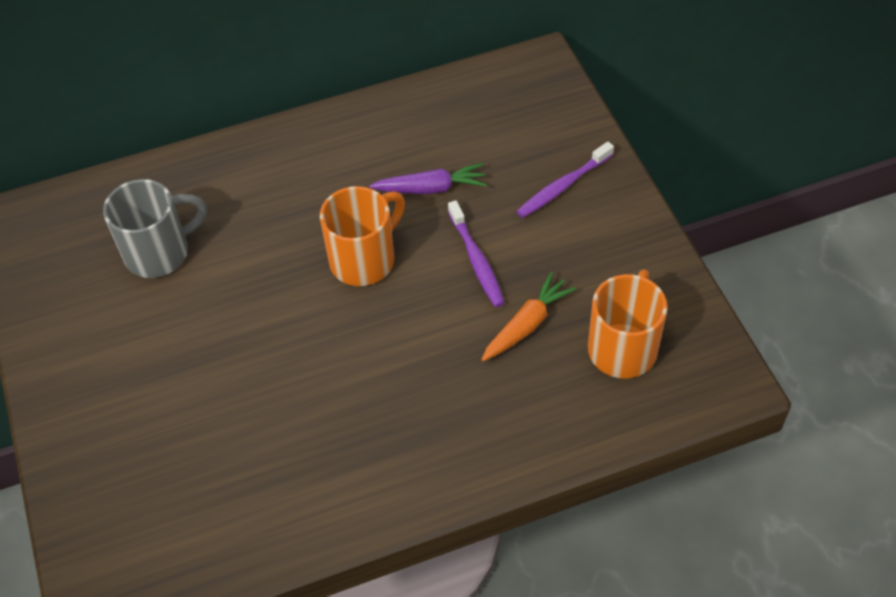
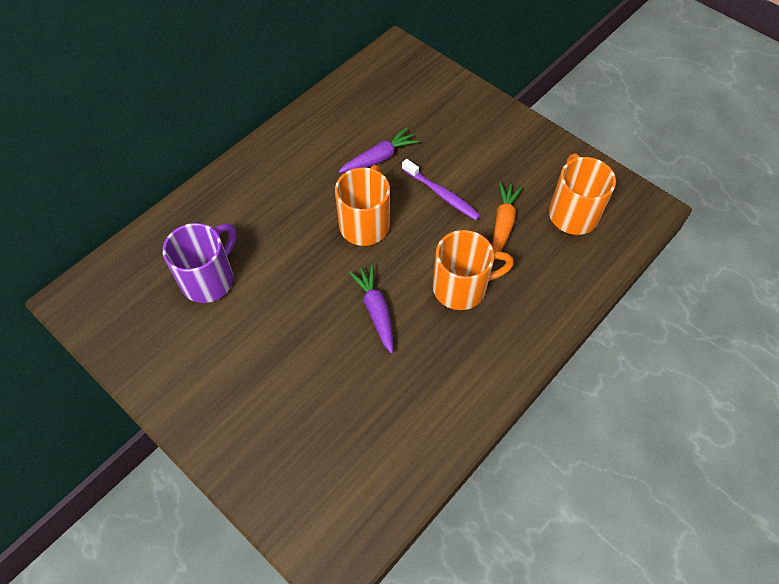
camera: 30 degrees left, 5 degrees up
(159, 252) = (209, 279): grey mug -> purple mug
(312, 363) = (376, 311): none -> purple carrot
(426, 379) = (461, 287): none -> orange mug
(562, 186) = (465, 124): purple toothbrush -> none

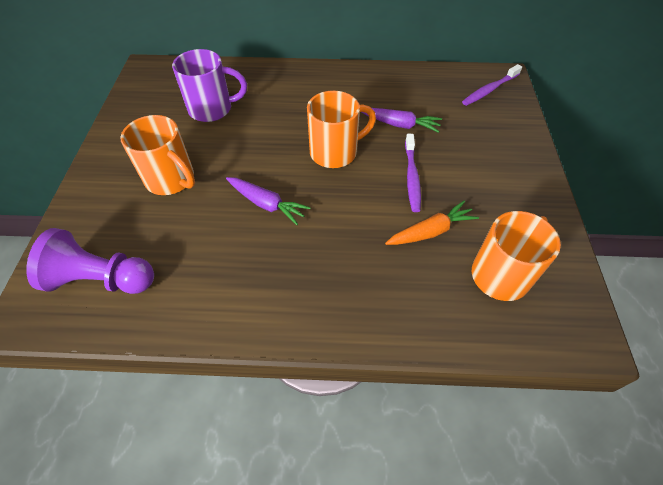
camera: 50 degrees right, 5 degrees down
(346, 482) = (102, 279): none -> purple pawn
(376, 311) = (266, 204): purple carrot -> purple carrot turned 90 degrees clockwise
(402, 71) = (489, 90): none -> purple toothbrush
(461, 287) = (339, 243): orange mug -> orange mug (171, 180)

